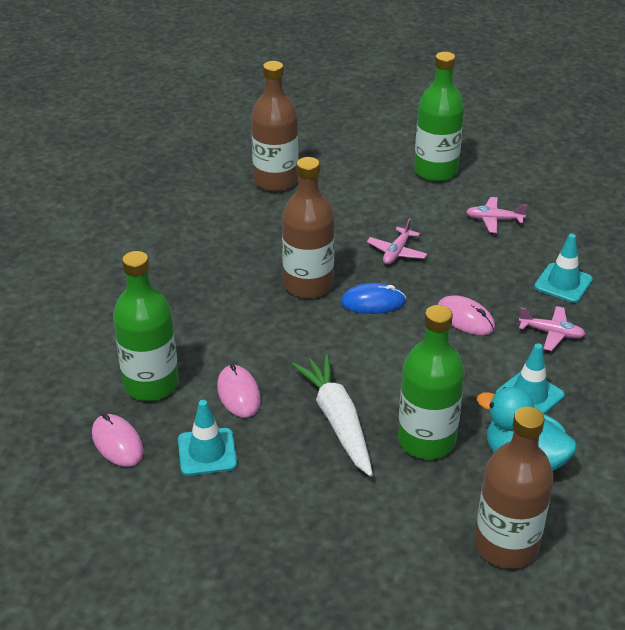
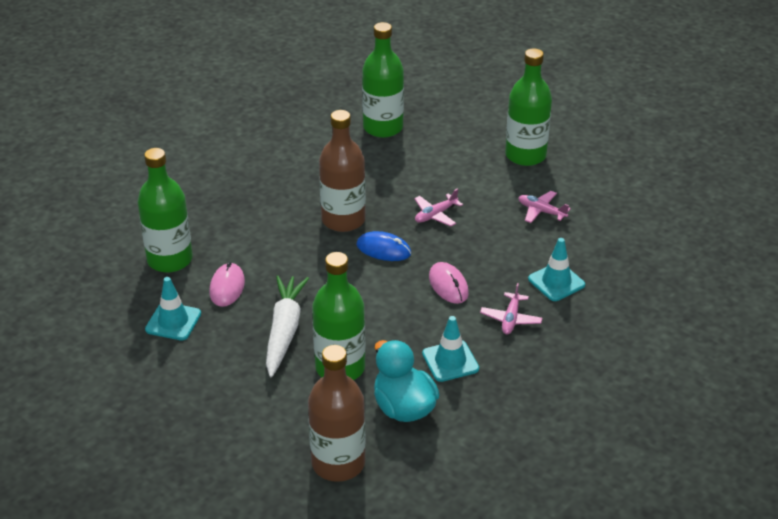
camera: 25 degrees right, 0 degrees up
(117, 443) = (116, 294): pink mouse -> none
(276, 181) = (383, 127): brown bottle -> green bottle
(551, 333) = (511, 319): pink plane -> pink plane turned 60 degrees clockwise

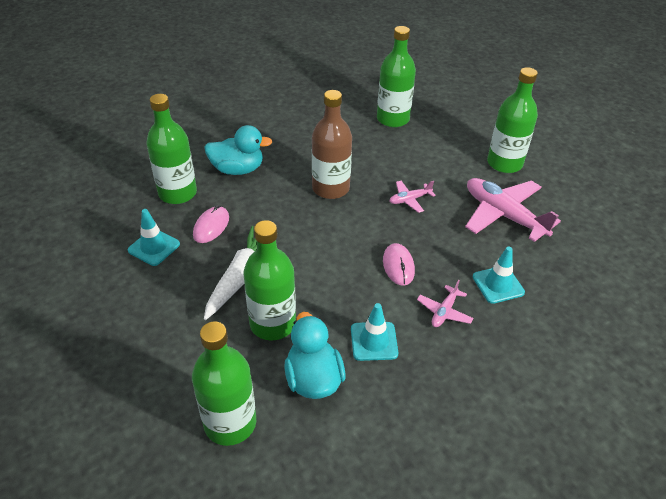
camera: 15 degrees right, 5 degrees up
(227, 220) = (238, 169): none -> turquoise duck
(338, 463) = (230, 423): brown bottle -> green bottle
(383, 249) = (354, 221): blue mouse -> none
(541, 211) = (504, 215): pink plane -> pink plane, size x2.08

